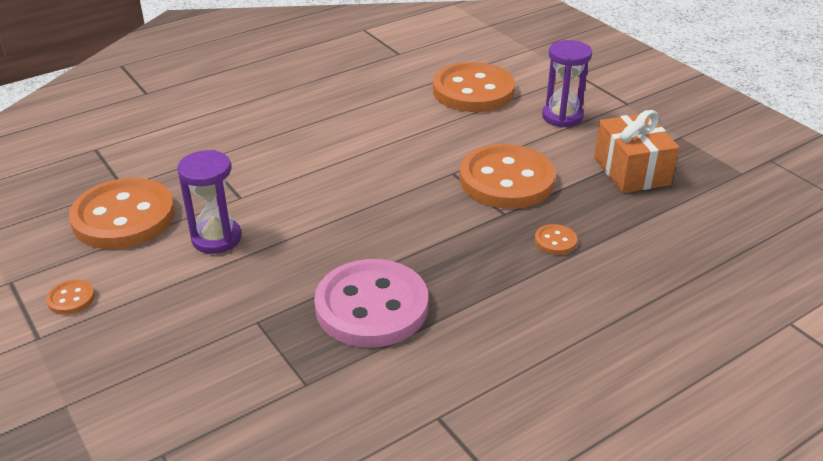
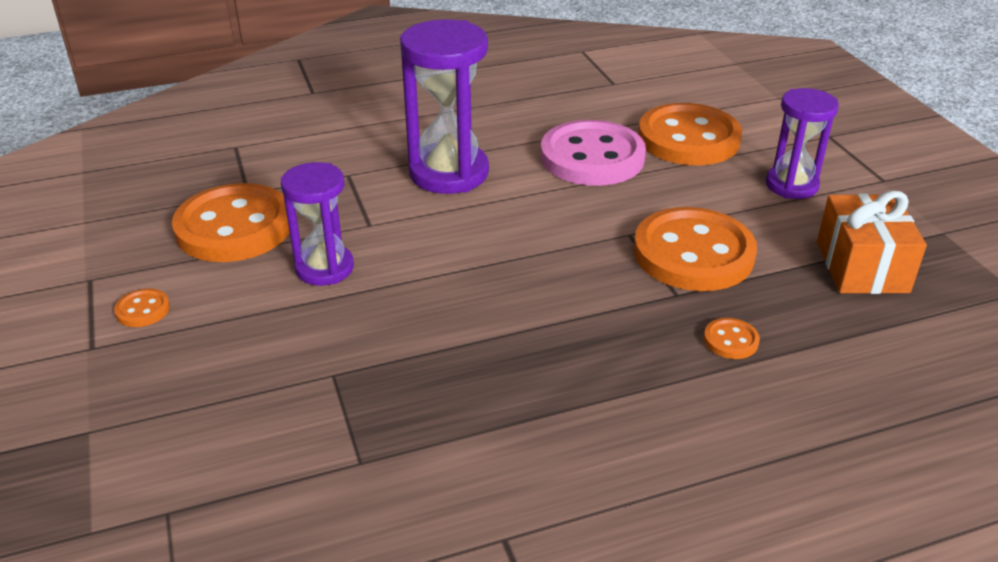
camera: 15 degrees right, 0 degrees up
(291, 145) = (449, 173): none -> purple hourglass
(371, 306) = (472, 382): pink button -> pink button (592, 157)

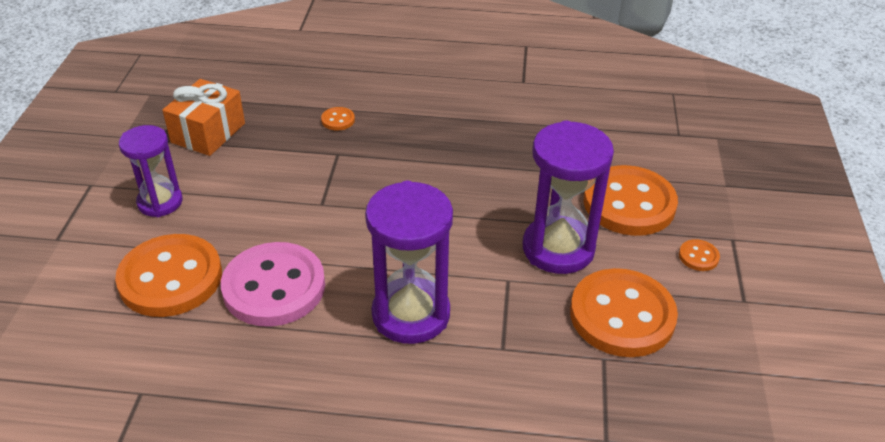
camera: 155 degrees left, 5 degrees up
(324, 268) = (558, 248): purple hourglass -> purple hourglass, size x1.56
(693, 253) = (296, 174): orange button -> orange button (629, 203)

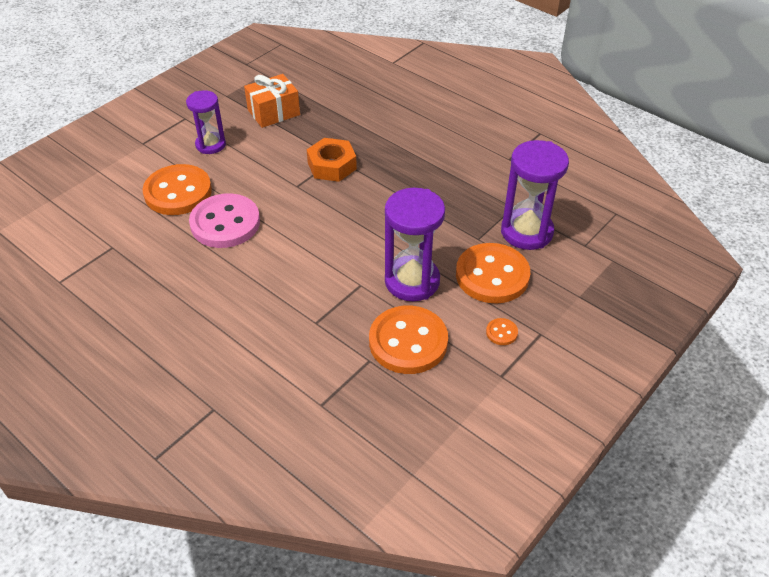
camera: 35 degrees right, 5 degrees up
(338, 120) = (357, 135): orange button -> none
(341, 164) = (332, 166): none -> orange nut
(411, 314) = (283, 276): purple hourglass -> purple hourglass (526, 232)

